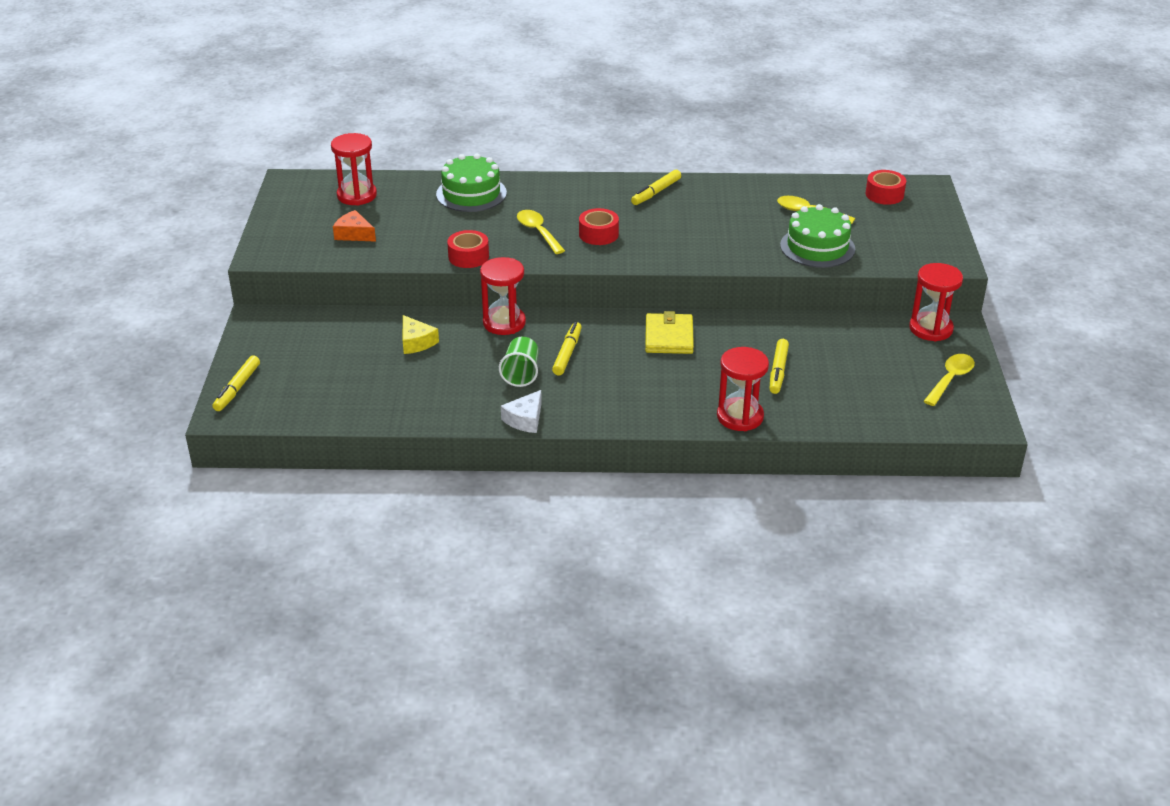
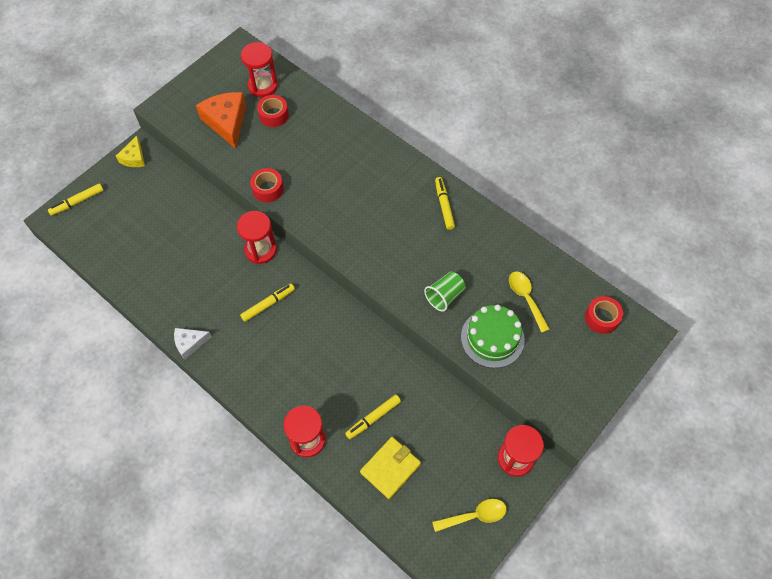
camera: 40 degrees right, 25 degrees up
(354, 234) = (226, 122): orange cheese -> orange cheese, size x1.74
(416, 342) = (198, 231): yellow cheese -> yellow cheese (134, 158)
(471, 193) = (329, 128): green cake -> none
(521, 374) = (226, 302): green cup -> green cup (444, 296)
(538, 232) = (331, 194): yellow spoon -> none
(598, 234) = (364, 222): red tape -> red tape (273, 115)
(656, 192) = (444, 205): yellow marker -> yellow marker turned 90 degrees clockwise
(669, 337) = (340, 335): yellow wallet -> yellow wallet (390, 468)

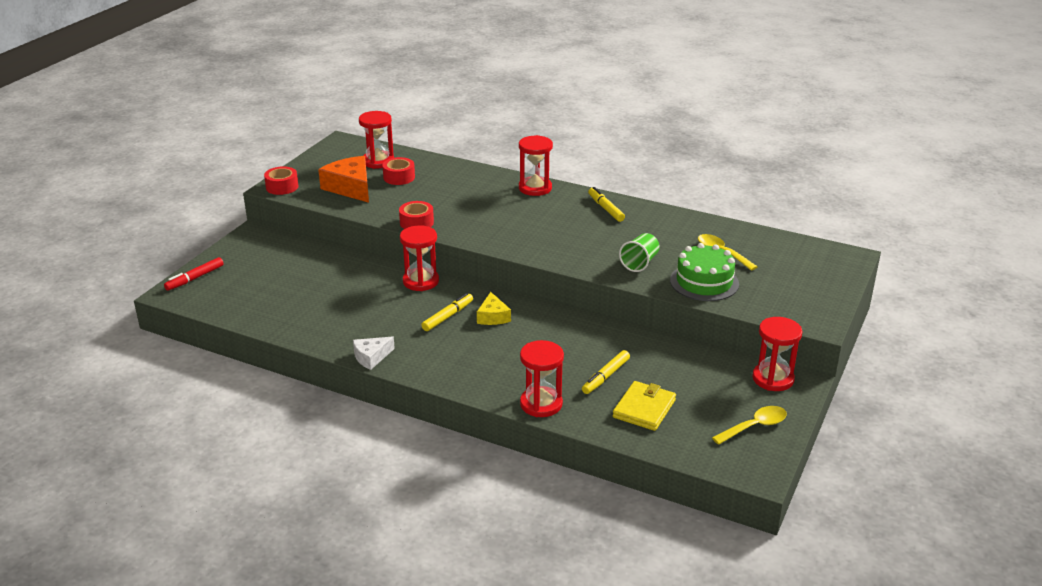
camera: 15 degrees left, 30 degrees down
(77, 202) = (195, 278): yellow marker -> red marker
(134, 158) = (248, 240): yellow cheese -> yellow cheese (493, 317)
(390, 159) = (535, 188): none -> red hourglass
(601, 318) = (803, 254): red tape -> red tape (282, 187)

